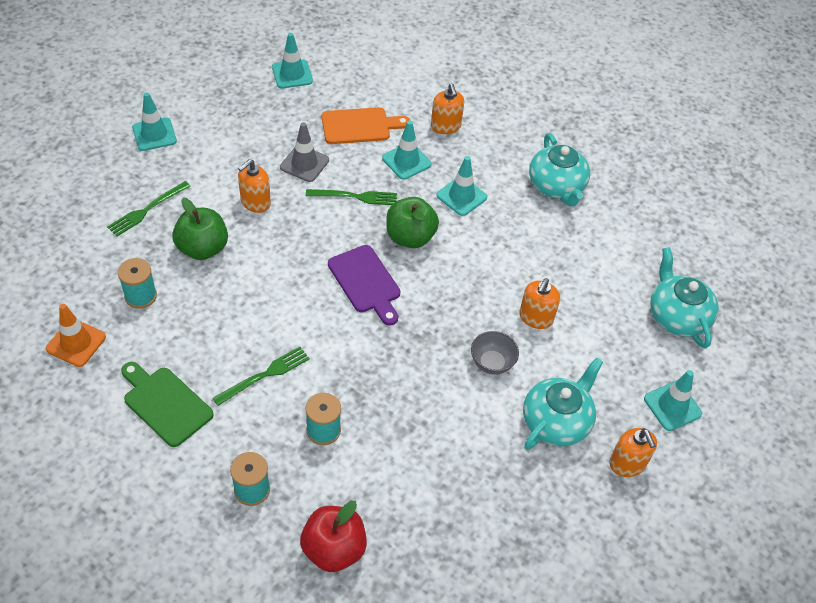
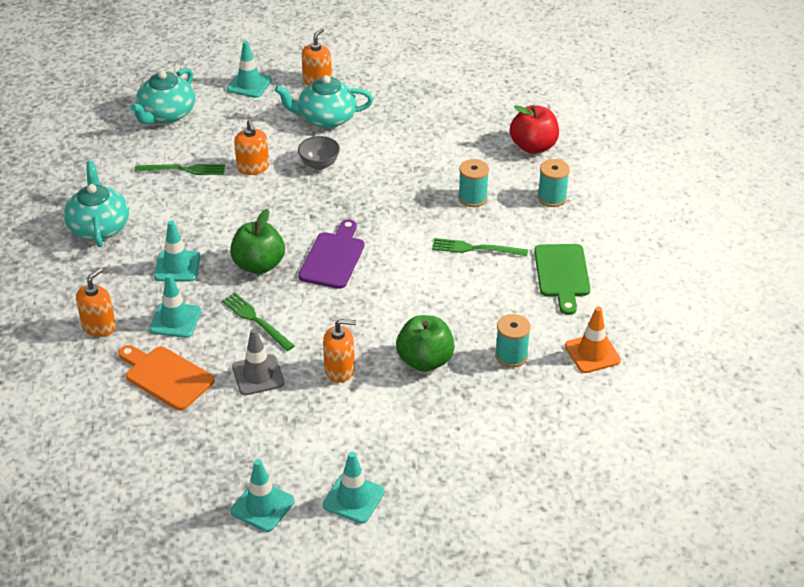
camera: 130 degrees left, 10 degrees down
(147, 210) = (436, 424): green fork -> green fork (184, 170)
(292, 74) = (149, 473): turquoise traffic cone -> turquoise traffic cone (262, 506)
(536, 317) = (253, 167): orange soap dispenser -> orange soap dispenser turned 90 degrees clockwise
(556, 186) = (99, 227): turquoise teapot -> turquoise teapot turned 45 degrees counterclockwise

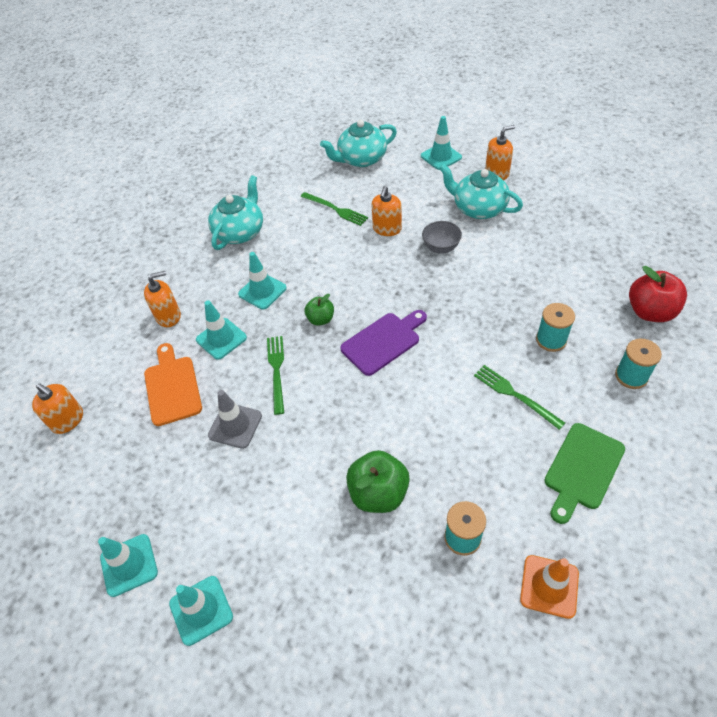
camera: 40 degrees right, 10 degrees up
(259, 265) = (320, 319): green apple -> green apple, size x0.59
(339, 370) = (300, 459): orange soap dispenser -> orange soap dispenser (68, 420)

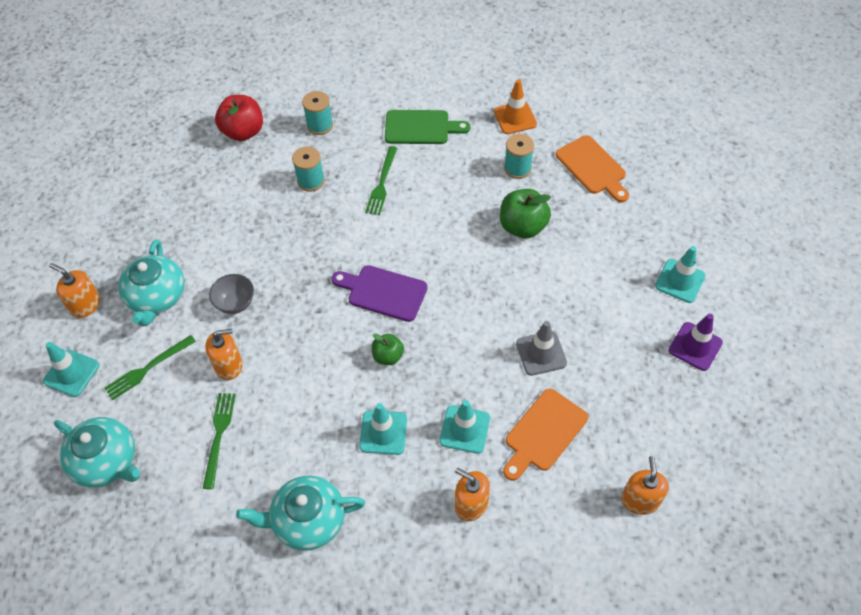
camera: 125 degrees left, 5 degrees up
(129, 565) = (695, 346): turquoise traffic cone -> purple traffic cone
(277, 371) = (467, 357): green fork -> green fork (147, 368)
(413, 629) = (593, 167): none -> orange cutting board

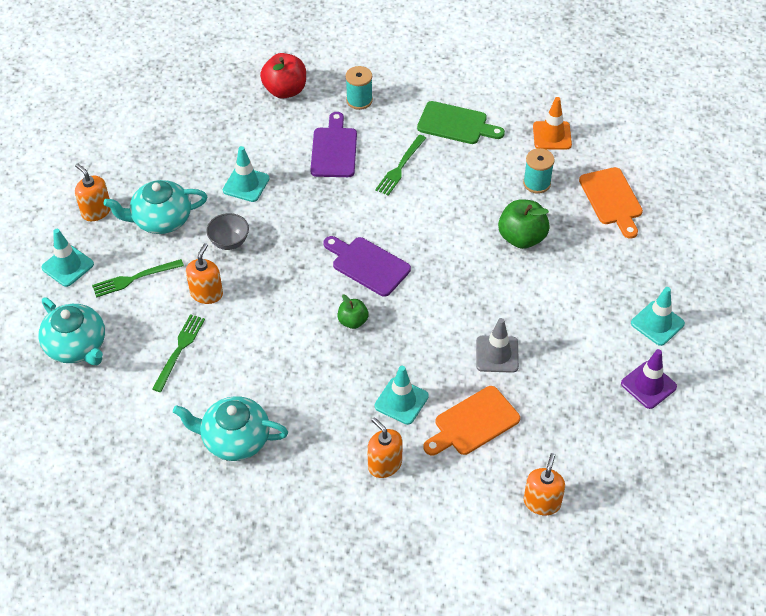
camera: 15 degrees right, 5 degrees down
(157, 297) = (161, 219): turquoise teapot -> turquoise teapot turned 60 degrees clockwise
(229, 365) = (206, 293): orange soap dispenser -> orange soap dispenser turned 75 degrees counterclockwise
(311, 181) = (334, 149): turquoise spool -> purple cutting board
(383, 432) = (326, 385): turquoise traffic cone -> turquoise traffic cone (246, 184)

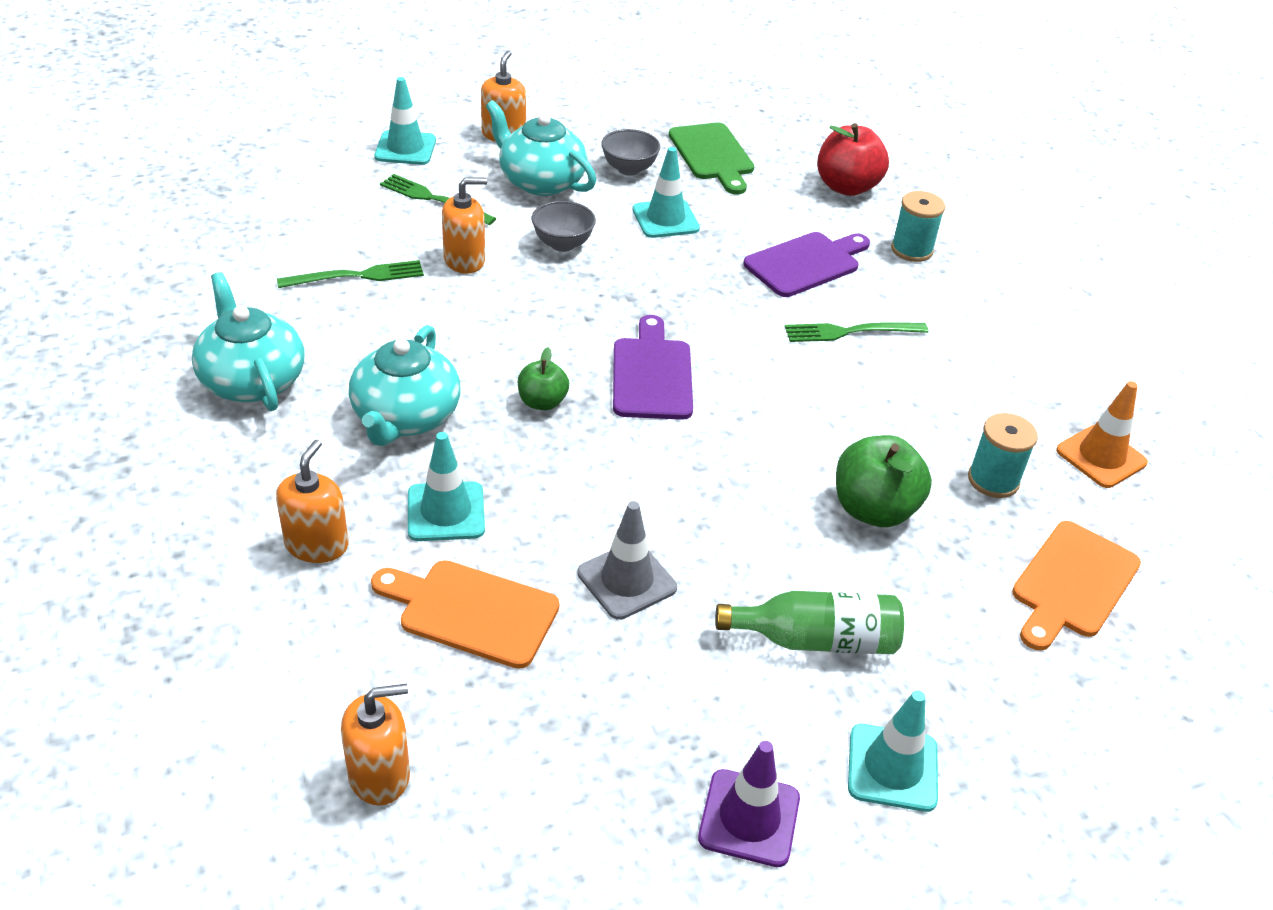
camera: 50 degrees right, 10 degrees down
(77, 346) = (295, 201): turquoise teapot -> turquoise teapot (405, 417)
(184, 173) = (629, 169): none -> grey bowl
(456, 124) = (989, 350): green cutting board -> green cutting board (713, 155)
(578, 306) = (816, 640): none -> green bottle

